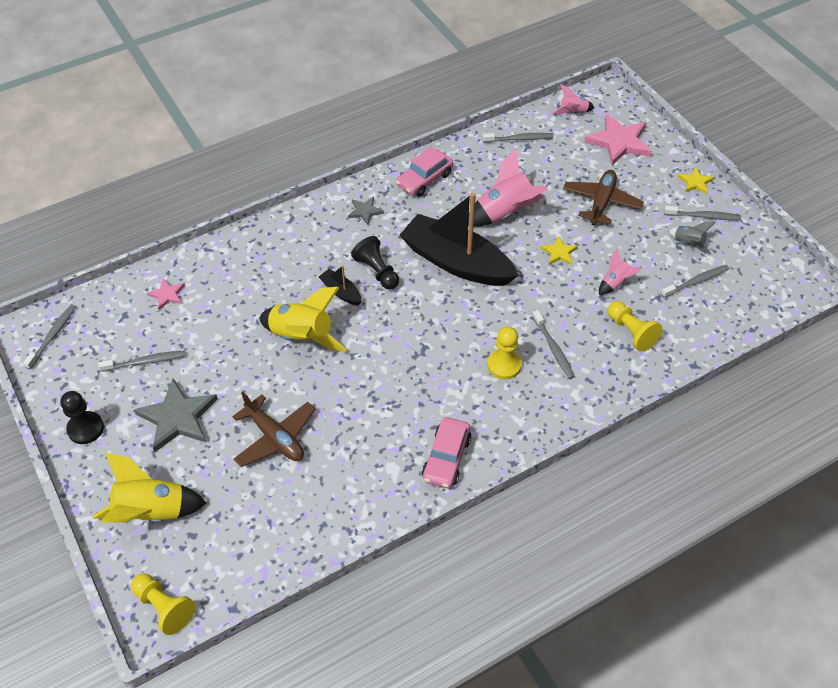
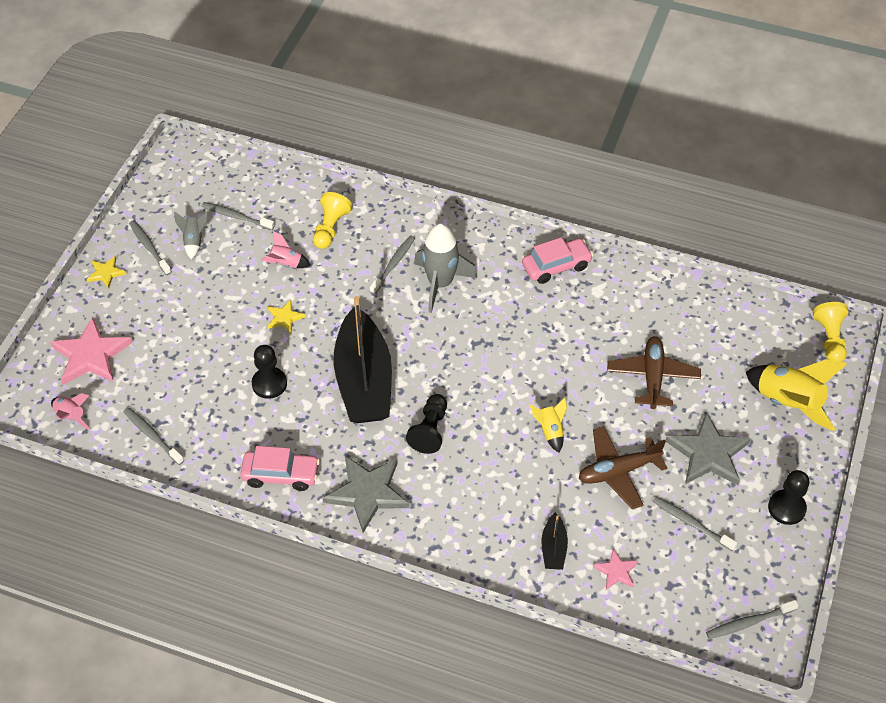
camera: 130 degrees left, 0 degrees up
(302, 337) = (550, 431): yellow rocket -> yellow rocket, size x0.52
(341, 292) = (478, 439): black boat -> black boat (553, 548)
(365, 211) = (367, 493): grey star -> grey star, size x1.97
(504, 365) = (440, 284): yellow pawn -> grey rocket
(505, 213) = (269, 384): pink rocket -> black pawn
(601, 202) = (192, 323): brown plane -> brown plane (618, 471)

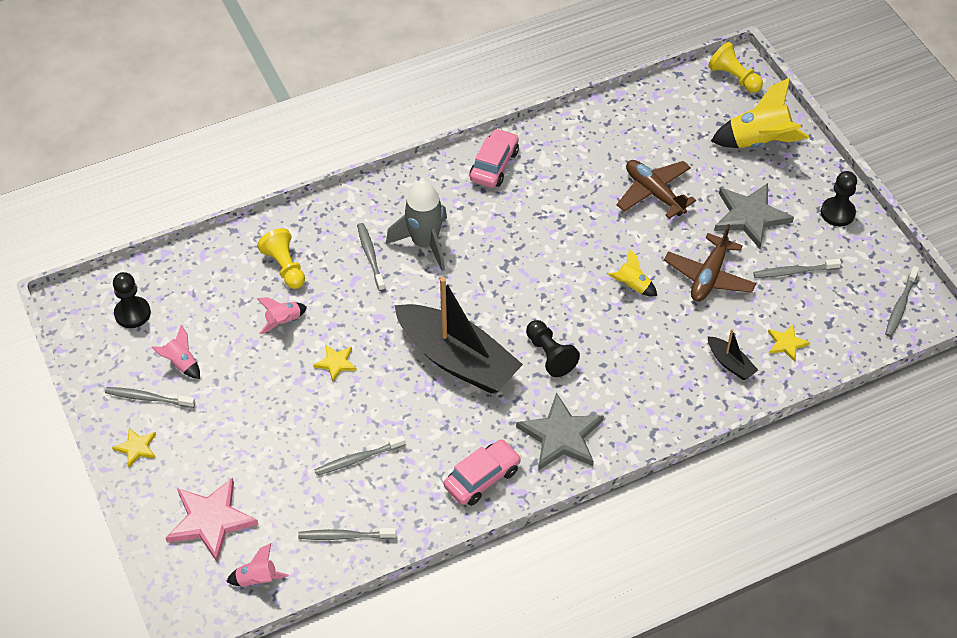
camera: 45 degrees left, 0 degrees up
(194, 241) = (181, 363): grey rocket -> pink rocket
(236, 216) = (193, 317): grey toothbrush -> grey toothbrush (358, 459)
(269, 384) = (388, 421): black pawn -> black pawn (132, 313)
(616, 571) = (786, 343): pink star -> yellow star

